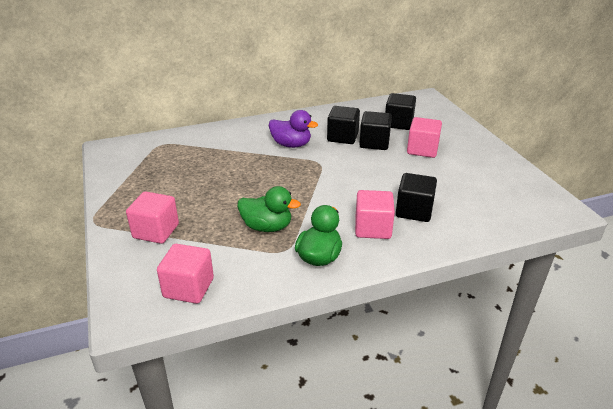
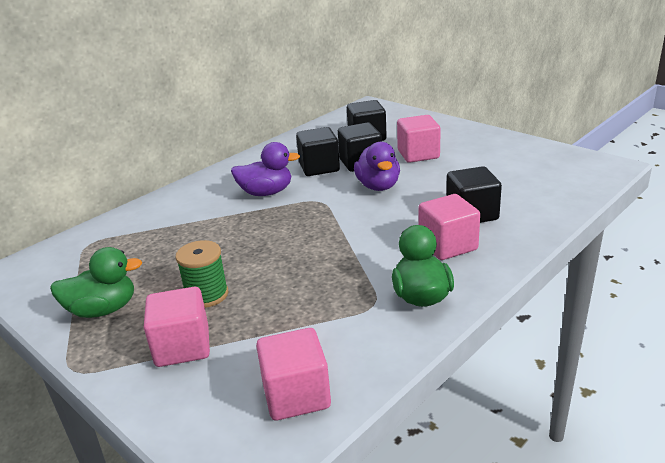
camera: 25 degrees left, 5 degrees down
(196, 203) = (207, 295): none -> green spool
(267, 227) = (326, 288): green duck -> green duck (103, 310)
(369, 165) = (378, 186): none -> purple duck

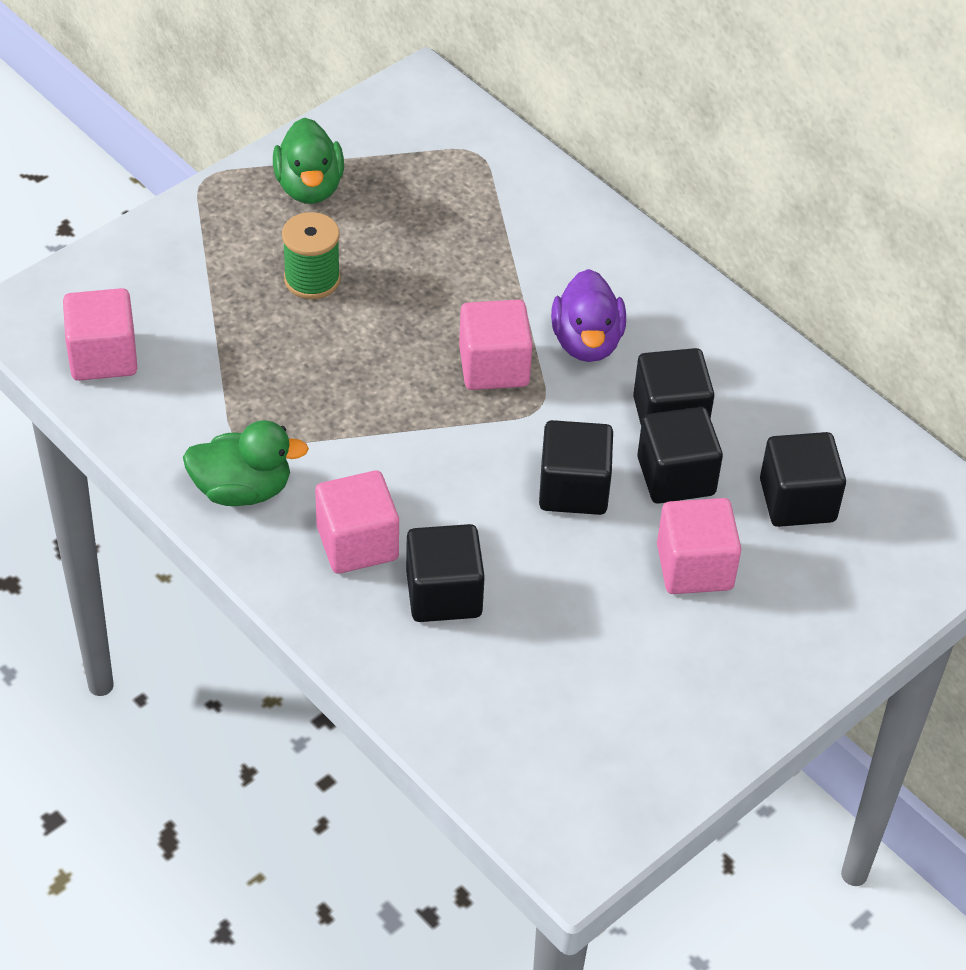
camera: 90 degrees right, 20 degrees up
(182, 347) = (214, 262): pink cube -> pink cube (494, 366)
(378, 186) = (573, 489): purple duck -> black cube

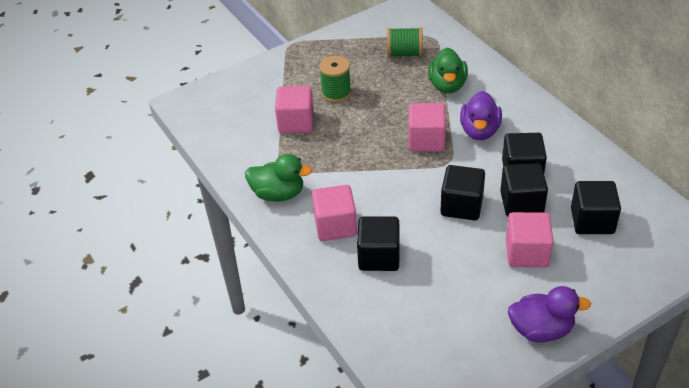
camera: 15 degrees right, 5 degrees down
(103, 356) = (220, 124): pink cube -> pink cube (296, 122)
(309, 187) = (343, 50): green duck -> green duck (447, 85)
(428, 189) = (405, 53): none -> green spool
(732, 699) = (541, 330): none -> purple duck

